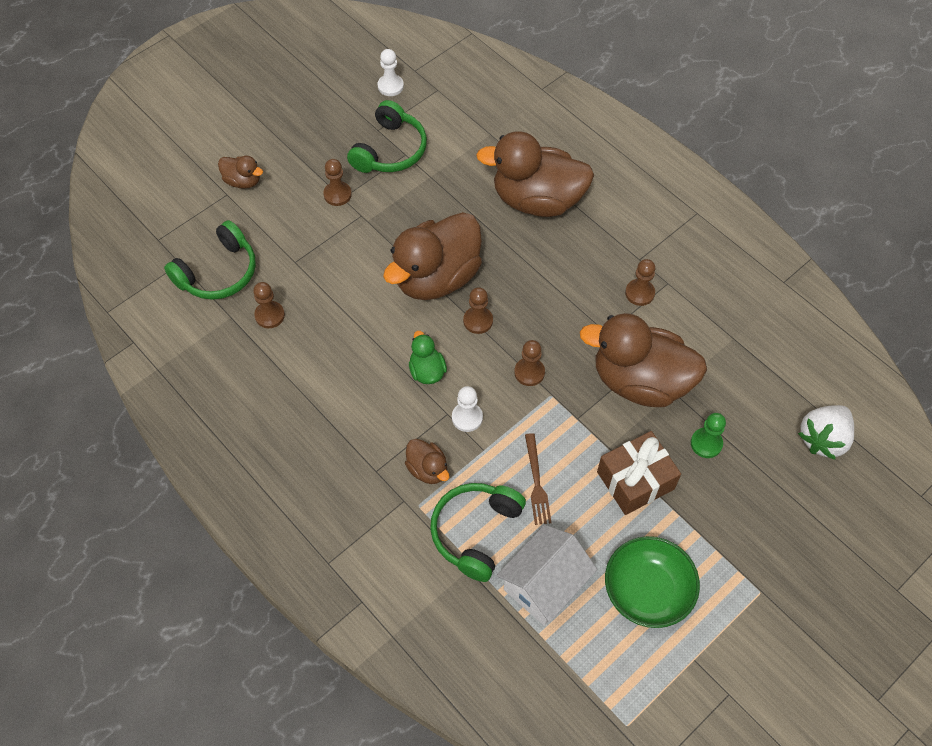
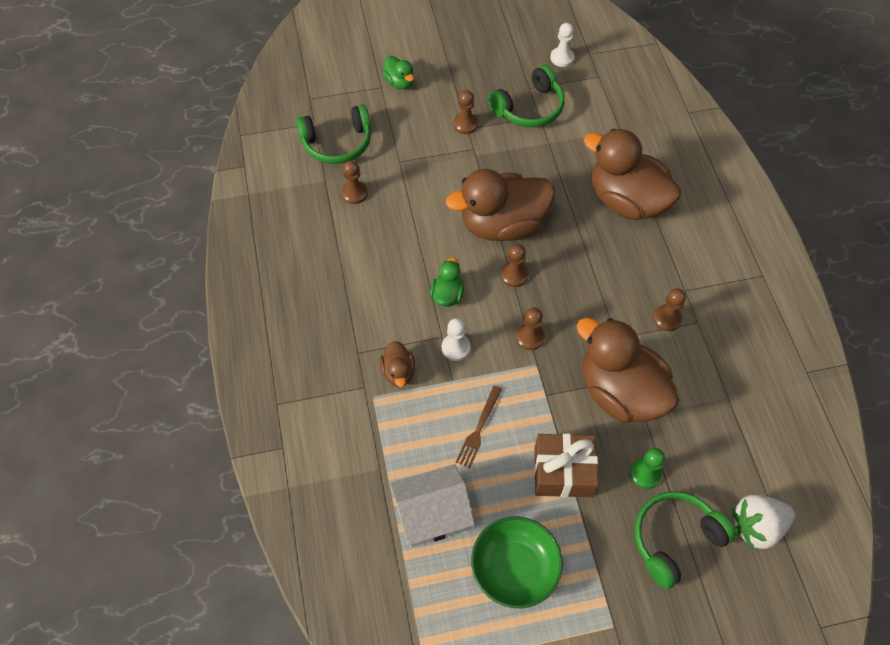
camera: 30 degrees right, 0 degrees up
(243, 181) = (399, 82): brown duck -> green duck
(475, 532) = (404, 442): green headphones -> green headphones (675, 539)

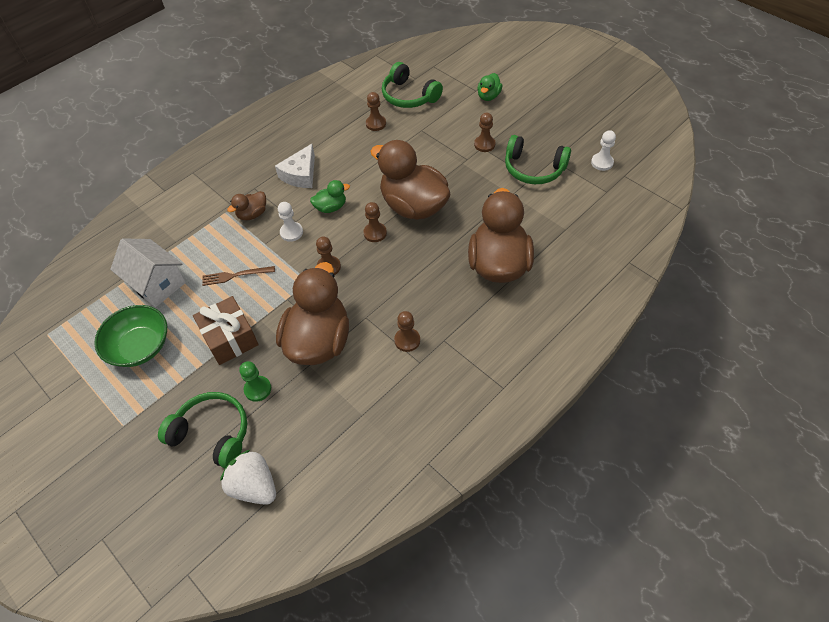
camera: 60 degrees right, 5 degrees down
(374, 298) = (300, 174): none -> white cheese

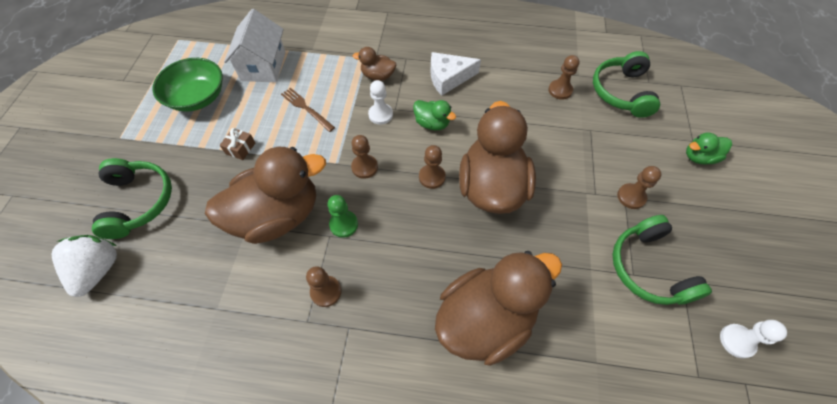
camera: 50 degrees right, 5 degrees up
(230, 338) = (240, 148): brown gift -> brown gift, size x0.49
(258, 389) = (200, 203): green pawn -> green pawn (344, 224)

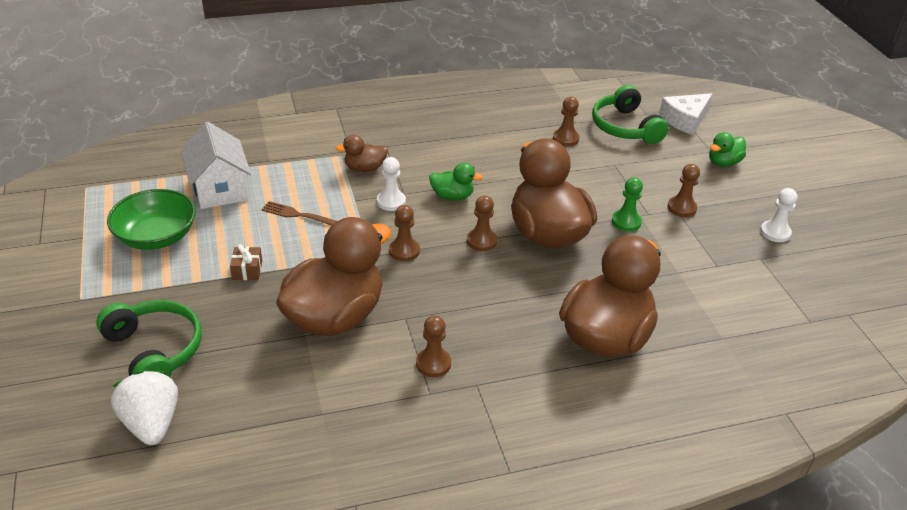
camera: 25 degrees left, 20 degrees down
(344, 224) = (414, 304): green pawn -> green pawn (626, 222)
(448, 78) = (444, 153): white cheese -> white cheese (685, 120)
(648, 268) = (727, 257): green headphones -> none
(737, 341) = (826, 287): white pawn -> white pawn (775, 232)

